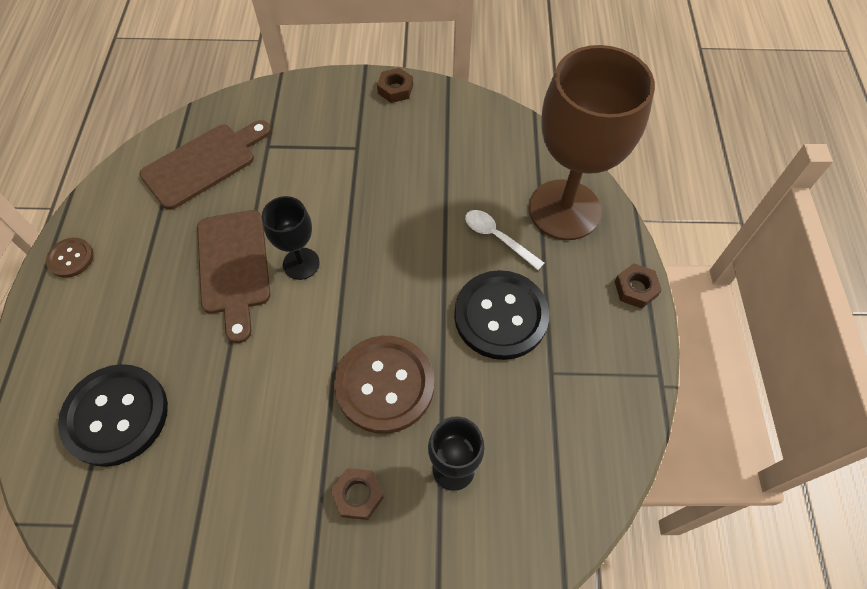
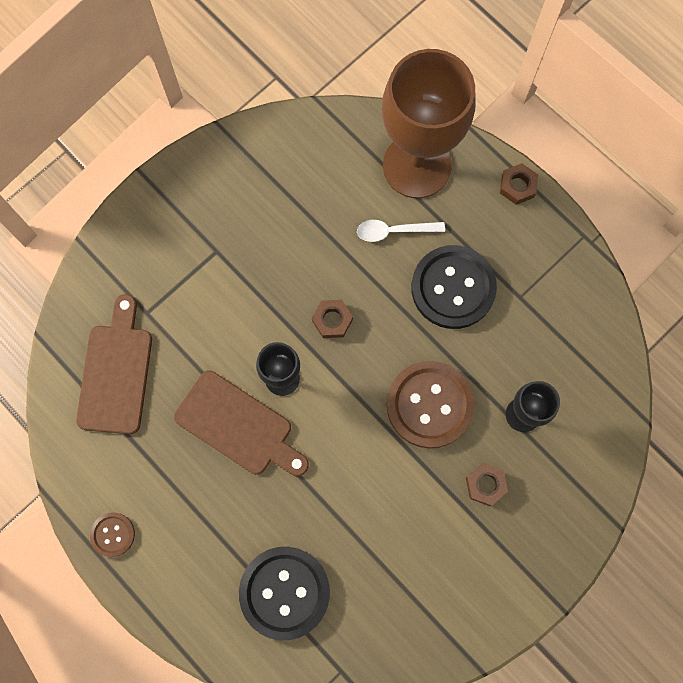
camera: 45 degrees left, 15 degrees up
(395, 89) = (188, 172): brown nut -> brown nut (332, 320)

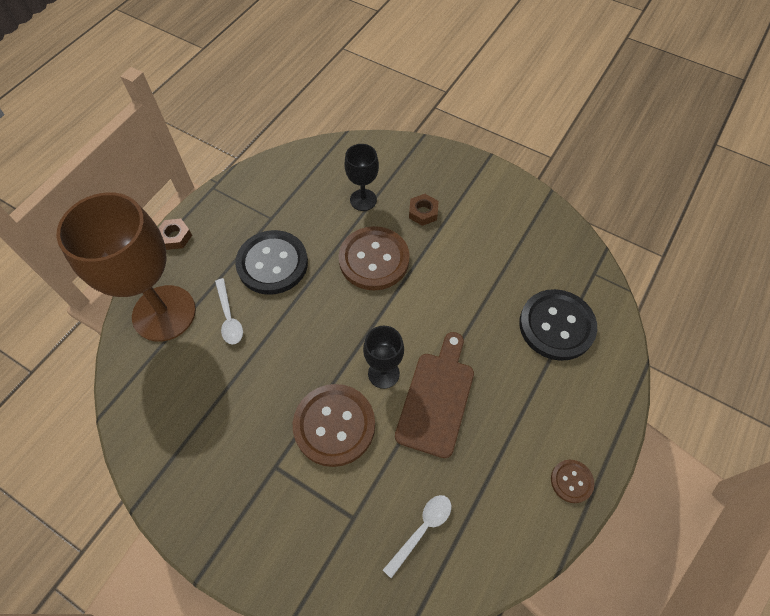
camera: 105 degrees left, 15 degrees down
(116, 372) = (422, 530): brown cutting board -> white spoon
(240, 315) = (334, 425): none -> brown button
(332, 320) = (321, 346): brown nut -> none

